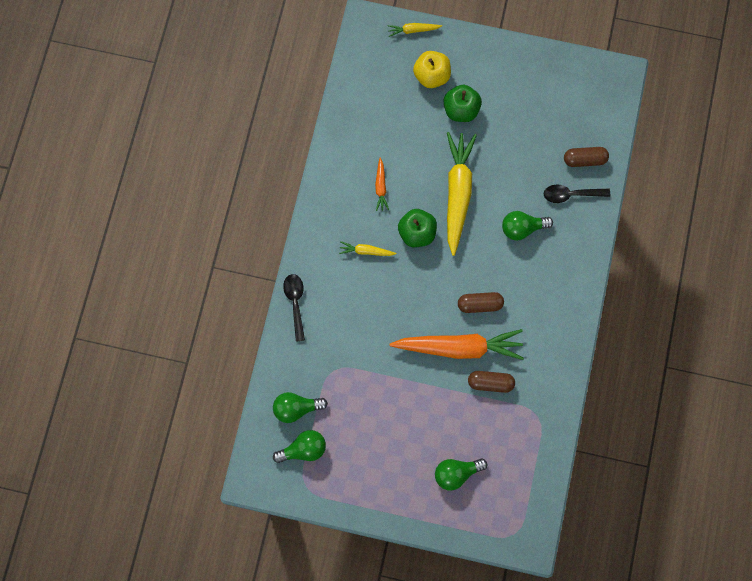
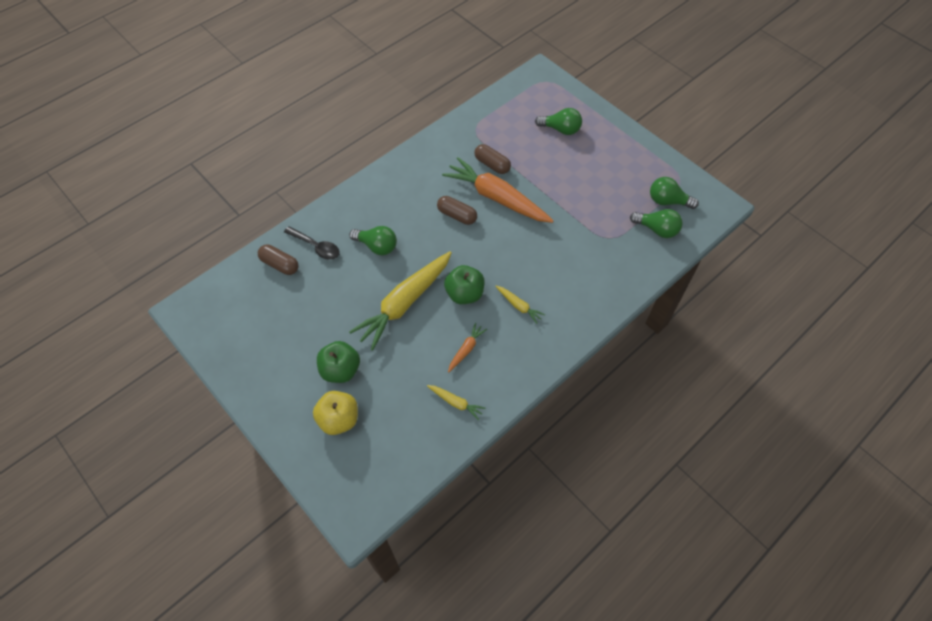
camera: 145 degrees left, 15 degrees down
(295, 303) = (609, 303): black spoon -> none
(413, 30) = (316, 478): yellow carrot -> yellow carrot (456, 403)

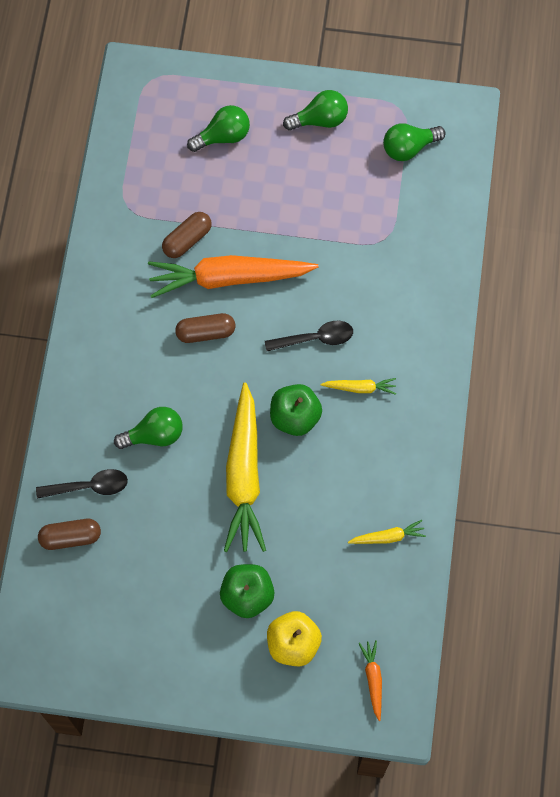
camera: 40 degrees left, 10 degrees up
(466, 349) = (349, 475): orange carrot -> orange carrot (373, 679)
(492, 164) = (187, 240): brown capsule -> brown capsule turned 45 degrees counterclockwise
(517, 261) = (315, 338): none -> black spoon
(657, 229) = (424, 192): green light bulb -> green light bulb (320, 120)

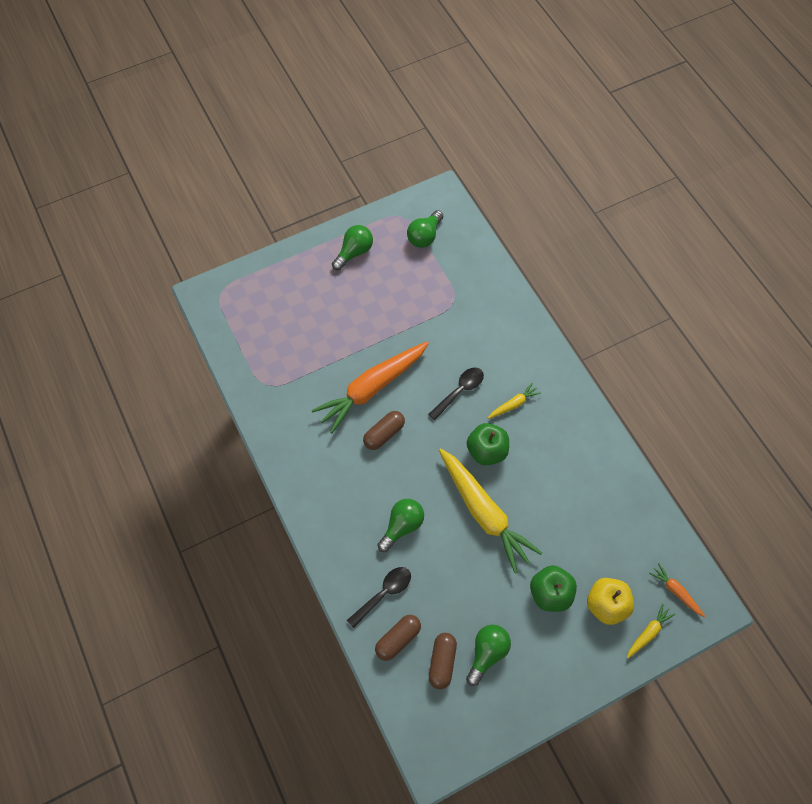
camera: 35 degrees left, 5 degrees down
(187, 240) = (324, 381): brown capsule -> brown capsule (442, 662)
(223, 136) = (298, 300): green light bulb -> green light bulb (487, 653)
(388, 537) = (608, 489): yellow carrot -> yellow carrot (648, 633)

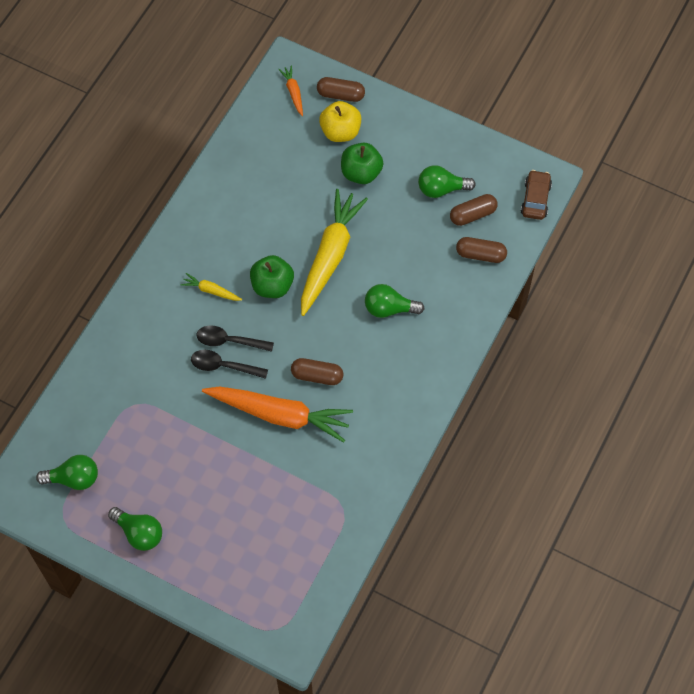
camera: 125 degrees left, 0 degrees up
(354, 252) = (139, 533): green light bulb -> green light bulb turned 150 degrees counterclockwise
(384, 593) = (454, 287): black spoon -> black spoon (223, 366)
(418, 734) = (535, 199): none -> brown car
(648, 633) = (340, 95): yellow carrot -> brown capsule
(676, 591) = (293, 92): orange carrot -> orange carrot turned 150 degrees clockwise

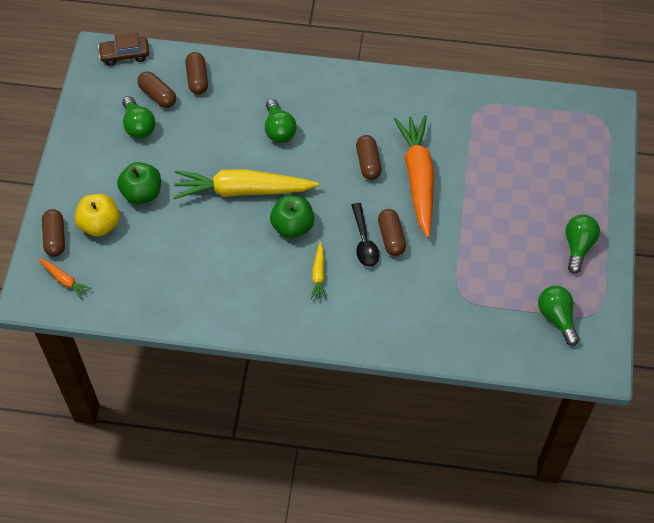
camera: 110 degrees left, 5 degrees down
(223, 366) = (391, 237): black spoon -> brown capsule
(293, 92) = (64, 280): orange carrot -> orange carrot turned 105 degrees counterclockwise

